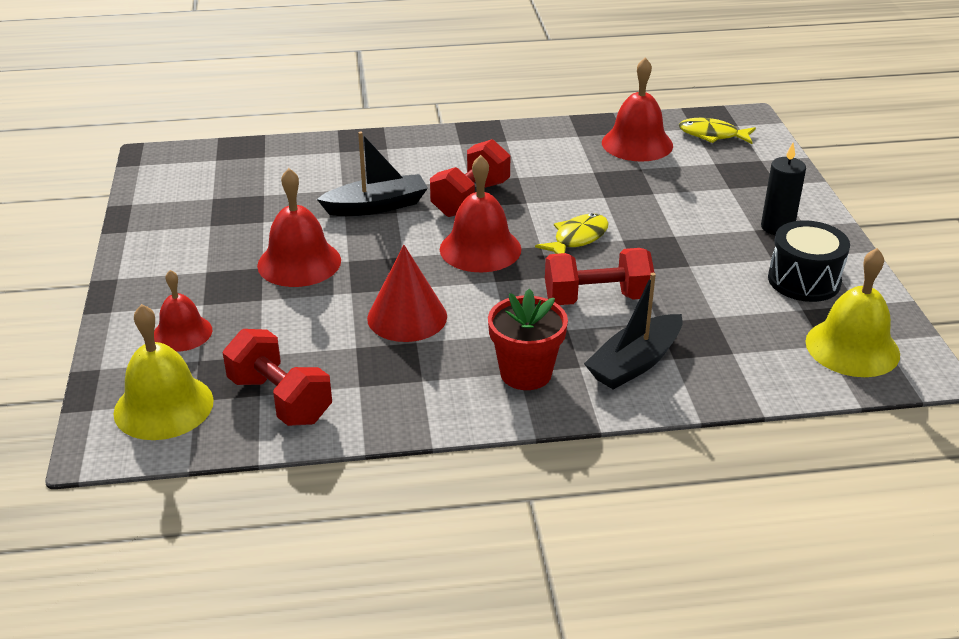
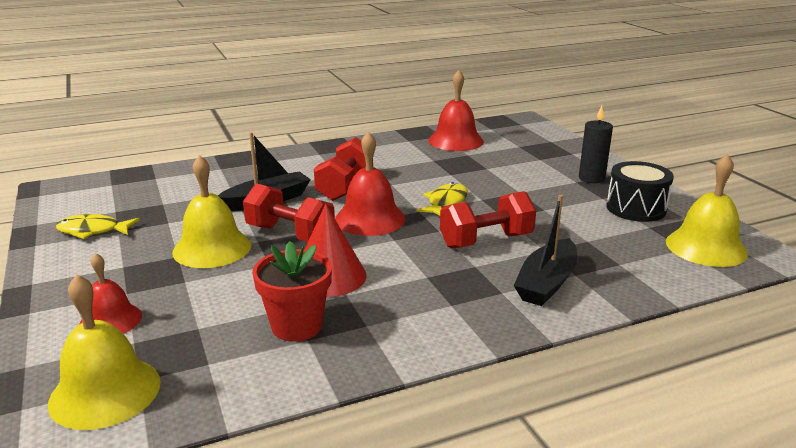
camera: 15 degrees left, 10 degrees down
(280, 400) = (231, 365): red dumbbell -> red dumbbell (290, 234)
(299, 262) = (212, 248): red bell -> yellow bell
(526, 373) = (458, 305): red flower pot -> red flower pot (297, 326)
(712, 135) = (506, 131): yellow fish -> yellow fish (92, 231)

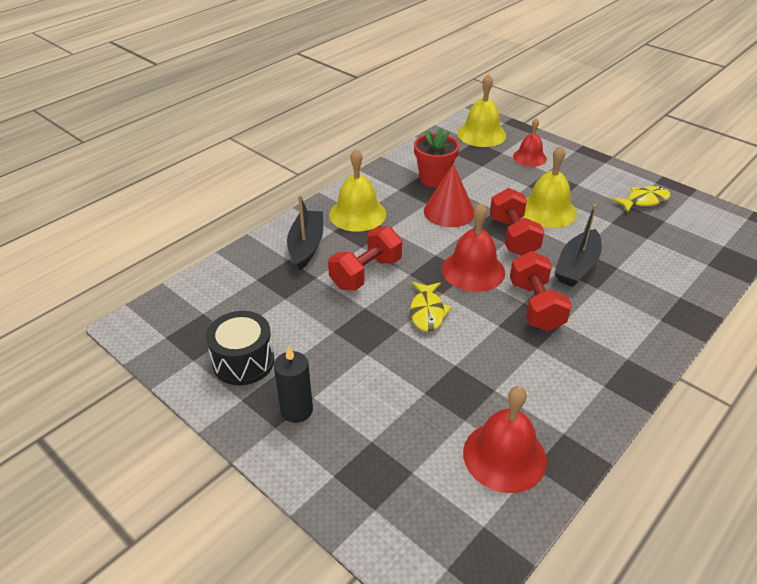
camera: 155 degrees right, 15 degrees up
(290, 234) = (513, 237): red dumbbell -> red dumbbell turned 75 degrees clockwise
(706, 247) = (183, 320): yellow bell -> yellow bell (357, 214)

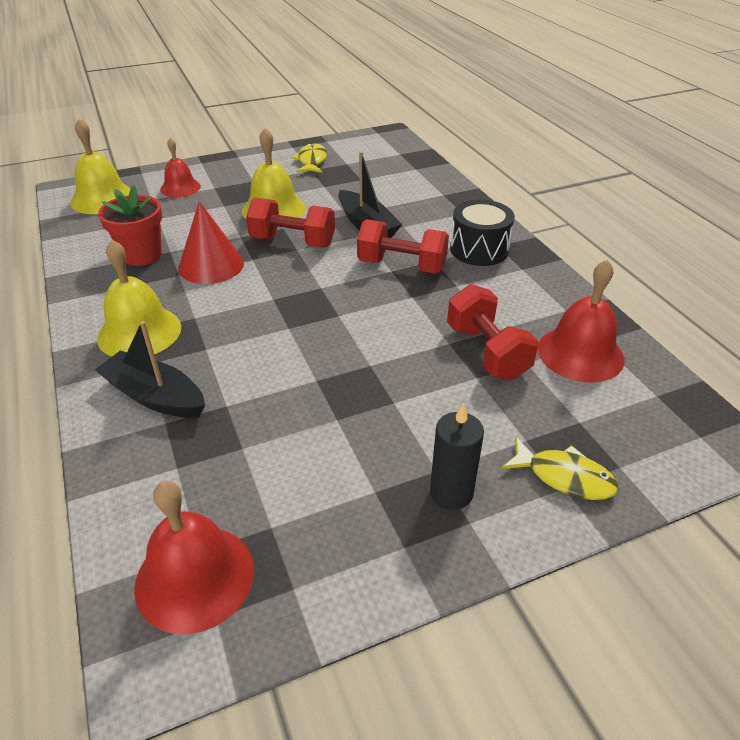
camera: 65 degrees left, 0 degrees up
(243, 361) = (334, 526): black drum -> black drum (479, 249)
(366, 273) = (258, 360): red dumbbell -> red dumbbell (487, 352)
(427, 312) = (359, 335): yellow fish -> yellow fish (564, 477)
(473, 270) = (321, 283): red bell -> red bell (195, 577)

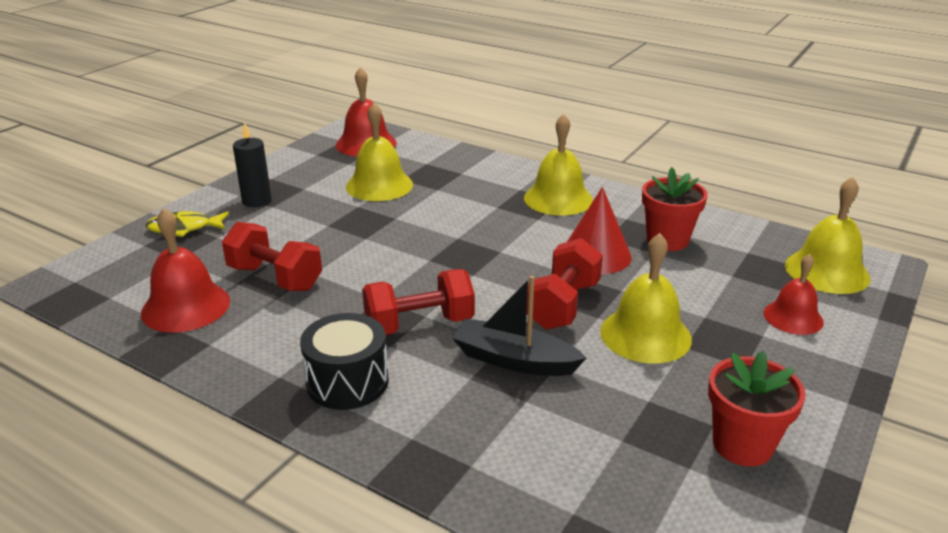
camera: 145 degrees right, 10 degrees down
(155, 396) = (487, 179): black boat -> none
(279, 447) = (379, 185): none -> yellow bell
(293, 242) = (562, 305): red dumbbell -> red dumbbell turned 45 degrees counterclockwise
(312, 161) = (742, 445): yellow fish -> red flower pot

